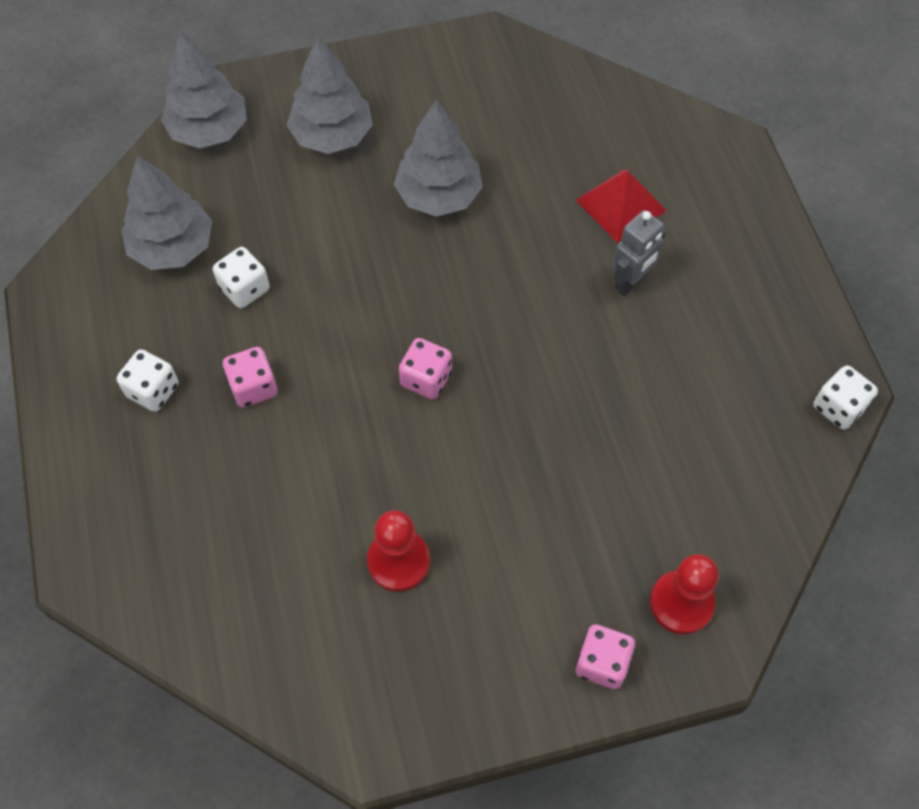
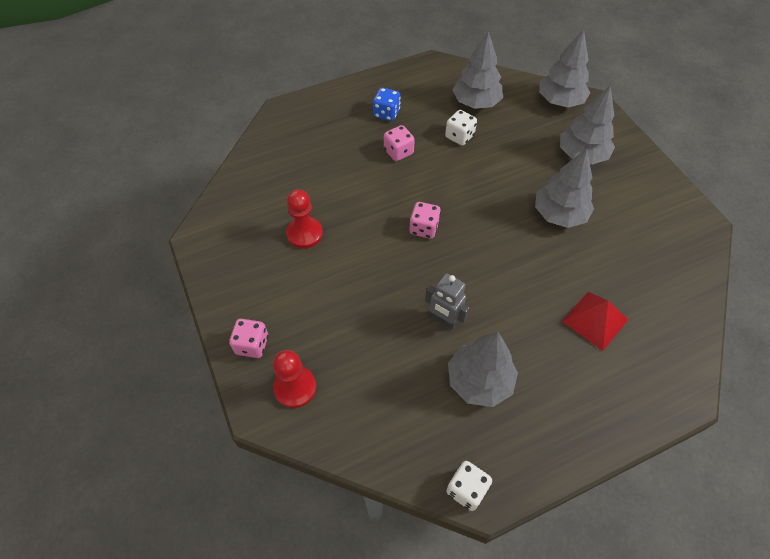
camera: 80 degrees right, 5 degrees down
(153, 391) = (386, 113): white dice -> blue dice
(631, 282) = (531, 333): grey robot -> grey robot (444, 320)
(694, 360) = (479, 381): none -> grey tree

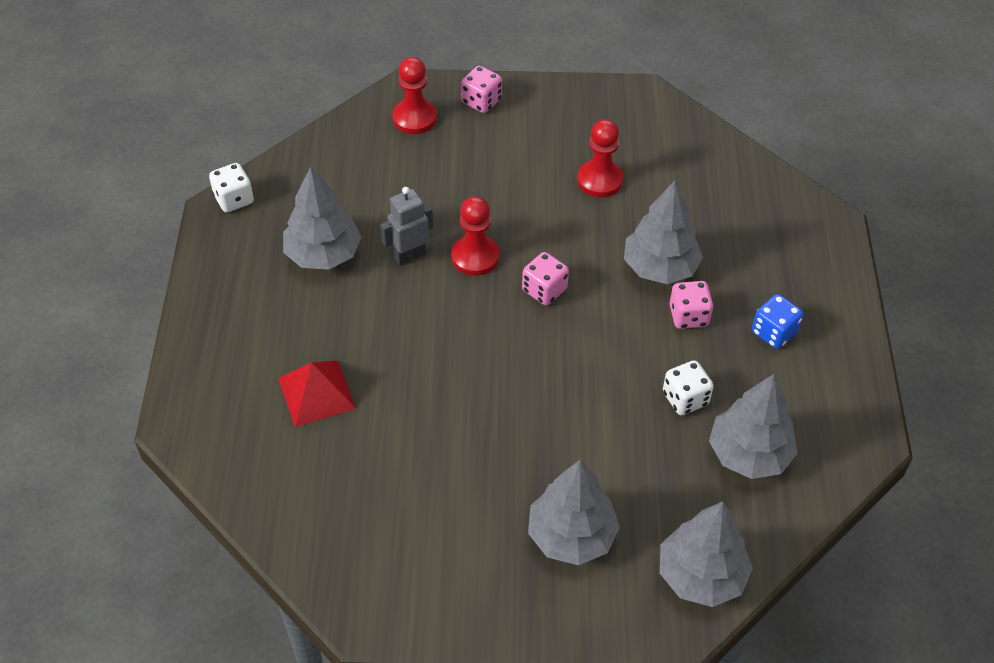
camera: 115 degrees right, 5 degrees down
(419, 279) = (475, 257): none -> red pawn
(559, 214) = (483, 444): grey tree -> grey tree (660, 267)

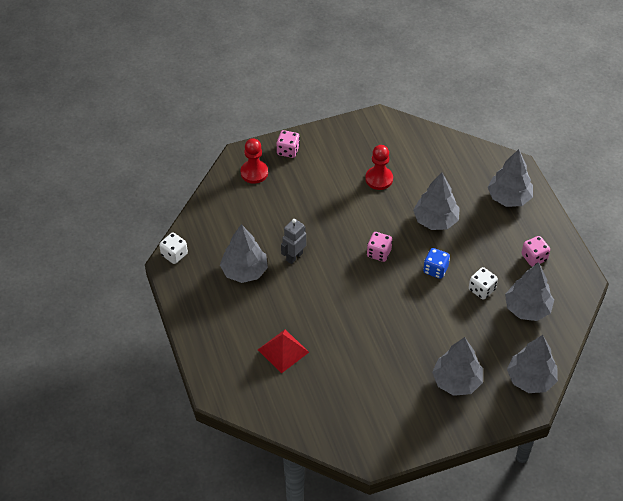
camera: 20 degrees left, 0 degrees up
(475, 257) = (331, 246): red pawn -> none
(688, 316) = (463, 243): pink dice -> pink dice (534, 257)
(773, 332) = (511, 238): blue dice -> blue dice (435, 269)
(798, 268) = (509, 198): none -> grey tree

